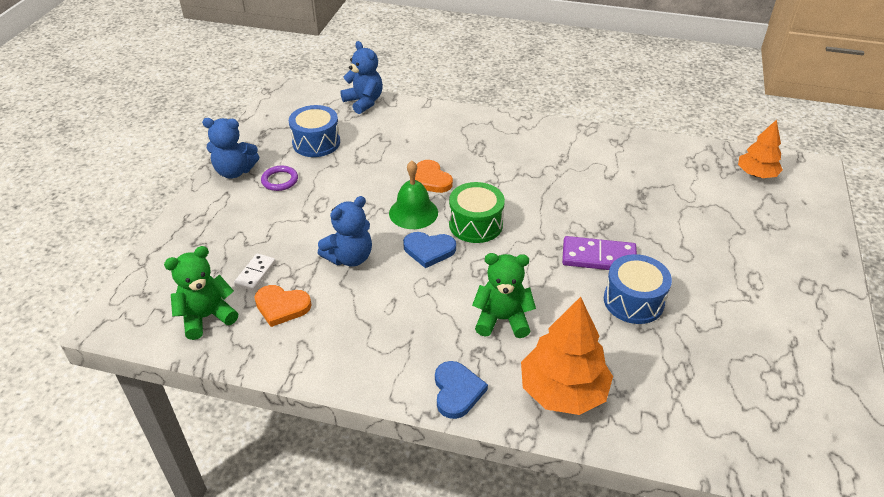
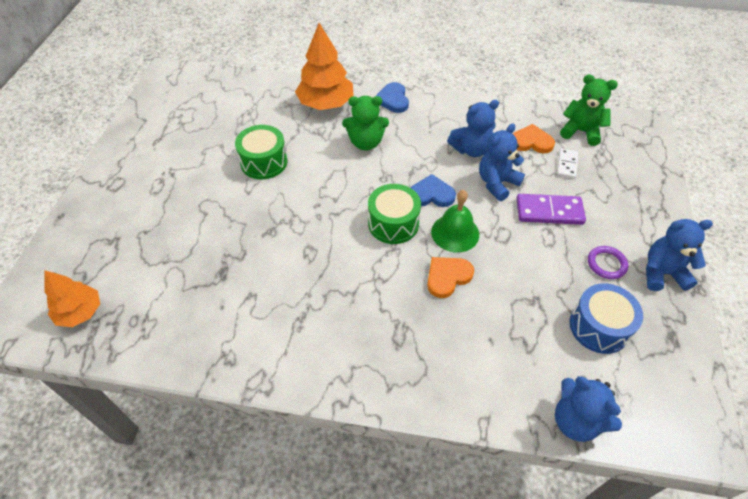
camera: 175 degrees right, 10 degrees up
(206, 317) = (581, 131): green teddy bear -> green teddy bear turned 120 degrees counterclockwise
(364, 301) = (471, 149): none -> blue teddy bear
(430, 179) = (447, 277): orange heart -> orange heart turned 90 degrees counterclockwise
(598, 257) = (283, 197): purple domino -> purple domino (549, 211)
(633, 301) = (264, 162): blue drum -> green drum

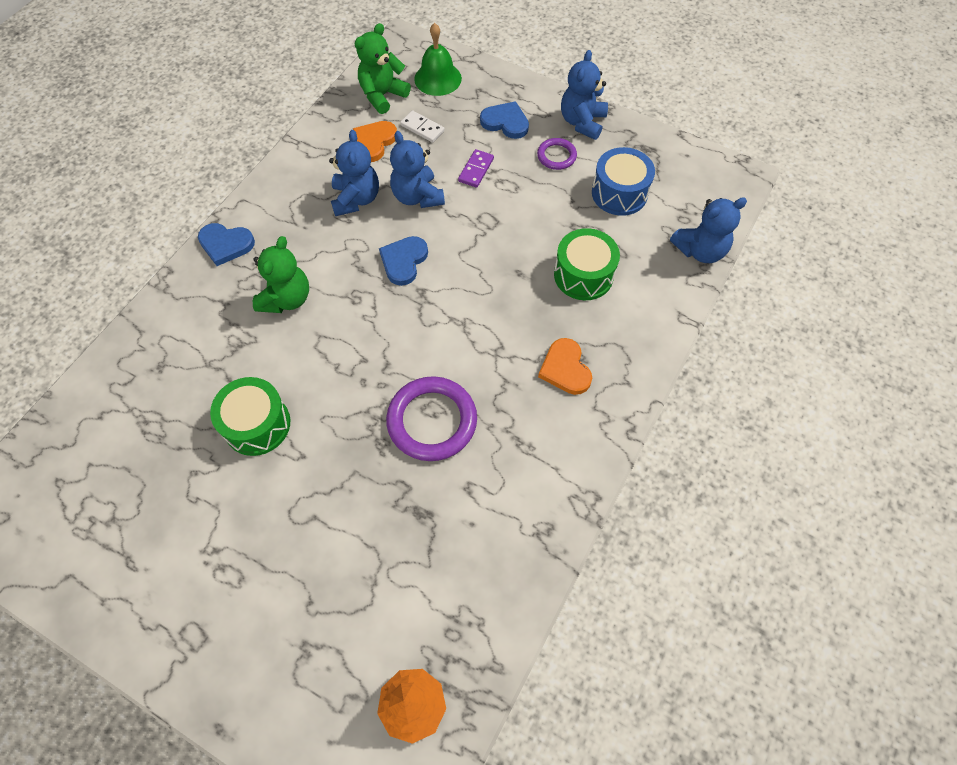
camera: 70 degrees left, 10 degrees up
(299, 255) = (432, 421): none -> purple ring
(326, 104) = (186, 321): orange tree -> none
(393, 223) = (428, 312): green drum -> green drum (583, 275)
(447, 277) = (520, 287): orange heart -> orange heart (565, 369)
(455, 233) = (467, 260): green bell -> green bell (438, 78)
(549, 211) = (476, 170): purple domino -> purple domino, size x0.61
(616, 216) = (505, 122): none -> blue heart

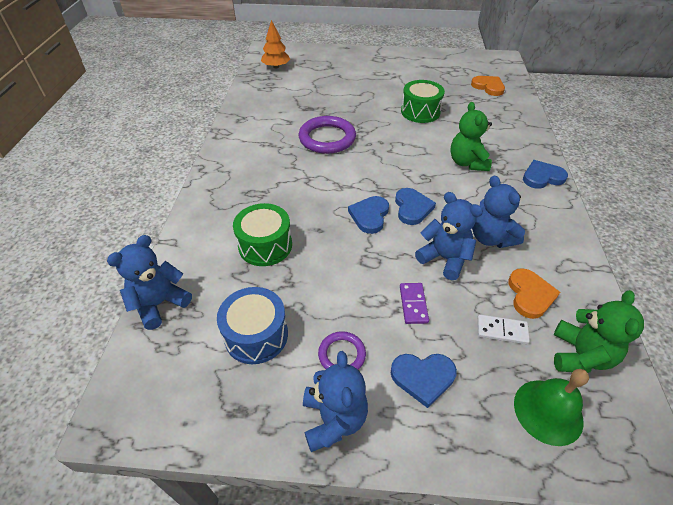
camera: 155 degrees right, 15 degrees down
(456, 269) = (369, 216): none -> blue heart
(565, 369) = (256, 184): orange heart -> orange heart (488, 87)

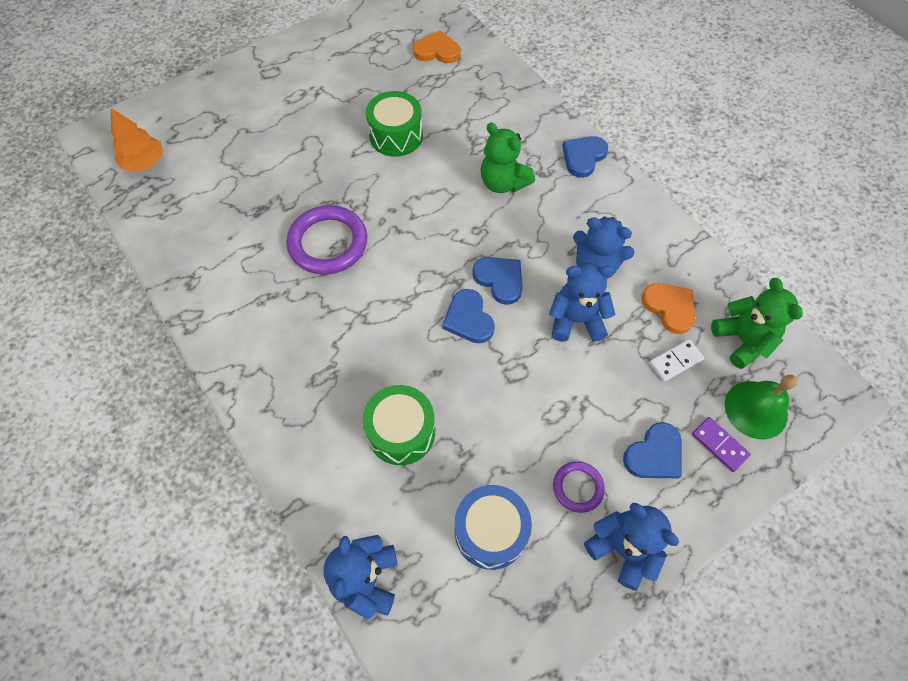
camera: 40 degrees left, 15 degrees up
(413, 304) = (591, 390): purple domino -> purple domino (719, 444)

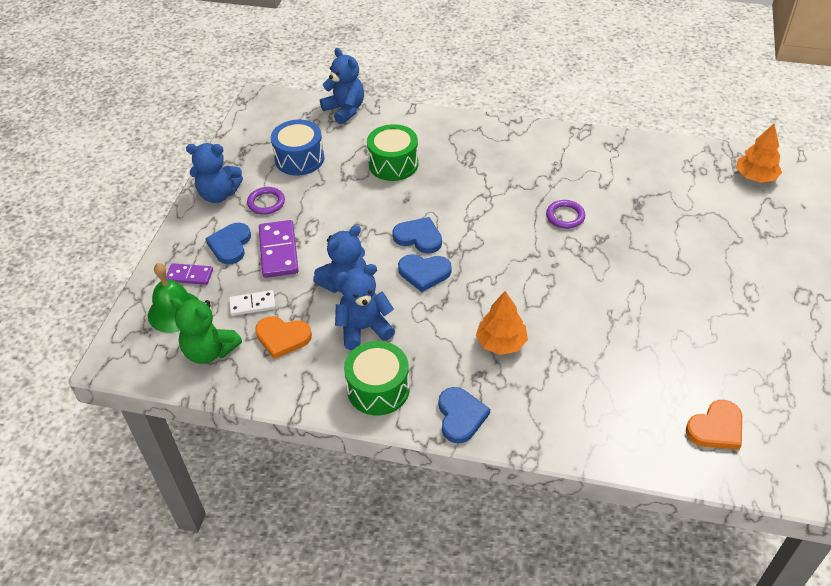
camera: 140 degrees right, 15 degrees down
(328, 243) = (565, 216): purple ring -> purple ring, size x0.53
(396, 136) = (630, 318): green drum -> green drum (378, 389)
(503, 183) = (501, 342): green teddy bear -> orange tree
(610, 406) = (278, 251): none -> purple domino
(675, 361) = (252, 304): white domino -> white domino turned 60 degrees clockwise

